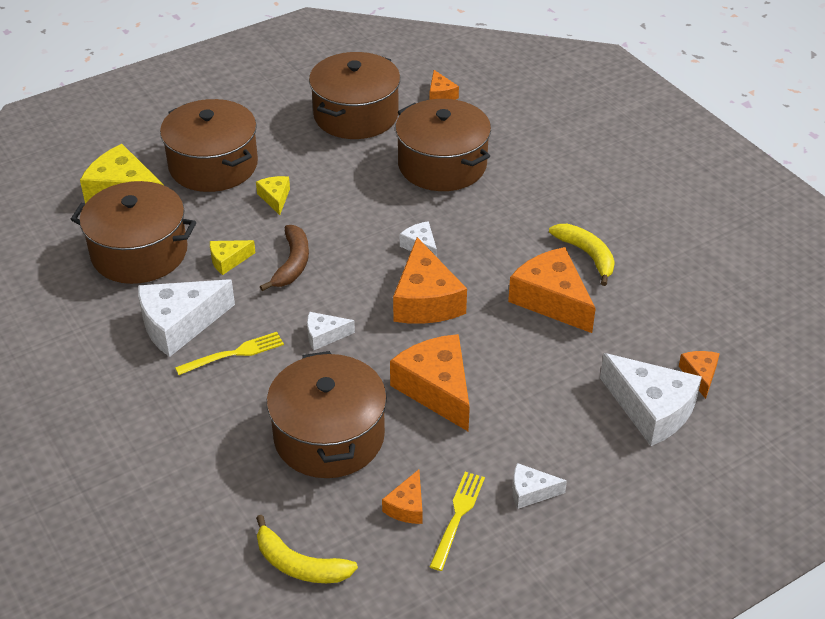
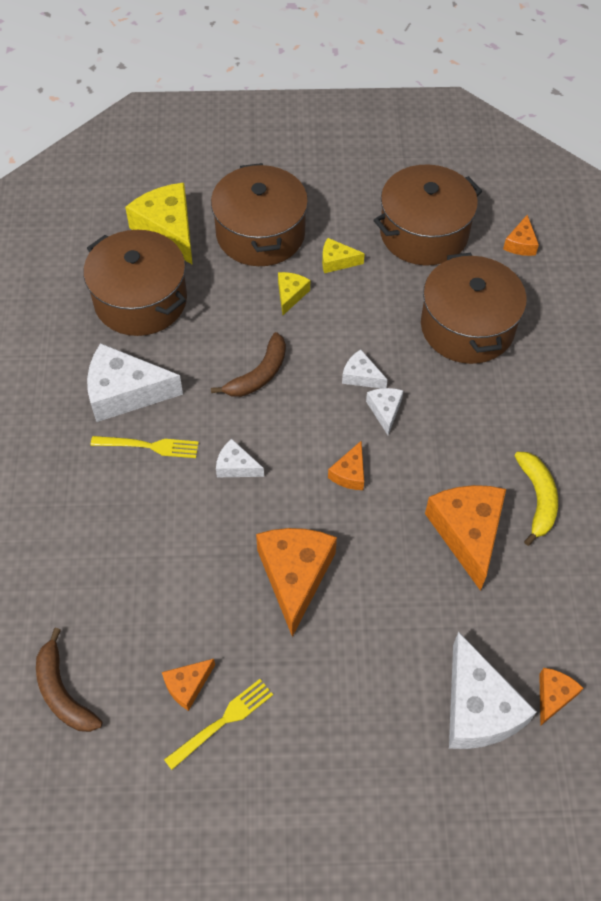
camera: 30 degrees right, 15 degrees up
(228, 260) = (207, 344): yellow cheese -> yellow cheese (337, 261)
(299, 564) = (63, 692): yellow banana -> brown banana
(329, 436) = (171, 575): brown pot -> none
(425, 300) = (349, 473): orange cheese -> orange cheese, size x0.50
(531, 492) = (304, 733): white cheese -> white cheese (361, 376)

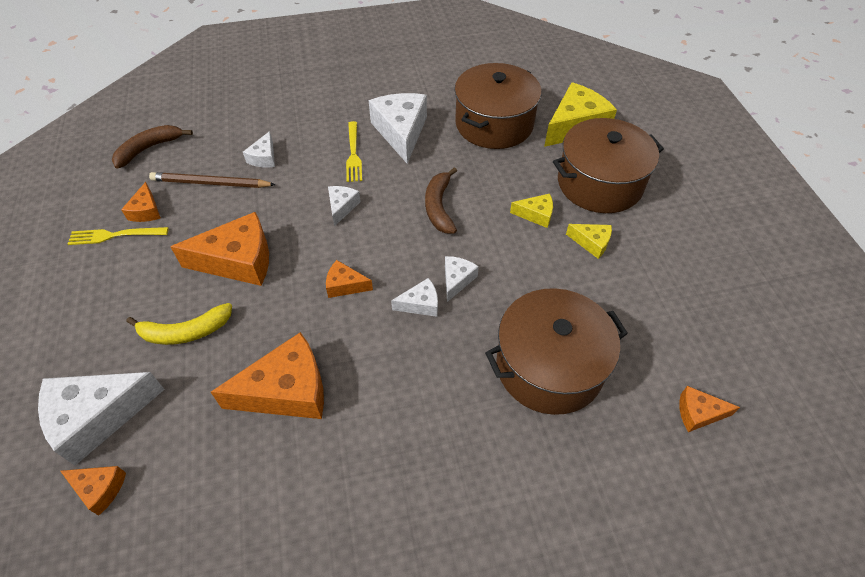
camera: 80 degrees right, 5 degrees down
(126, 545) = (264, 157): none -> white cheese
(157, 608) = (211, 183): none -> brown pencil
(187, 685) = (146, 211): orange cheese -> orange cheese turned 135 degrees counterclockwise
(223, 721) = (114, 235): yellow fork -> yellow fork turned 135 degrees clockwise
(259, 374) = (439, 207): brown banana -> brown banana turned 60 degrees clockwise
(337, 261) = (591, 243): yellow cheese -> yellow cheese turned 120 degrees clockwise
(424, 233) = (665, 311): brown pot -> none
(537, 499) = (333, 457): yellow banana -> yellow banana (185, 332)

